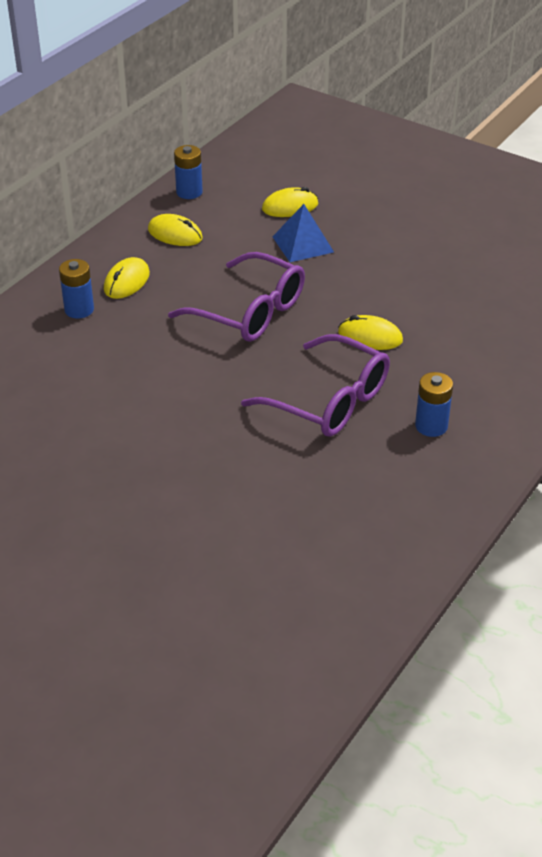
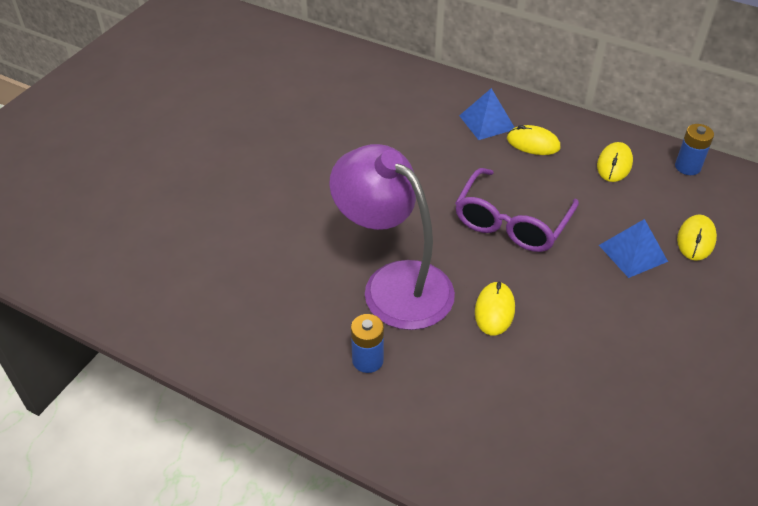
camera: 85 degrees right, 5 degrees up
(79, 310) = (487, 122): blue battery -> blue pyramid
(290, 207) = (696, 240): yellow mouse -> yellow mouse turned 45 degrees clockwise
(329, 401) = (394, 284): purple glasses -> purple lamp

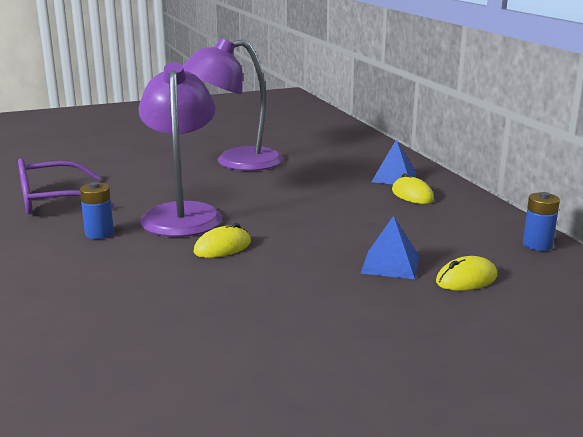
camera: 40 degrees right, 25 degrees down
(320, 170) = (235, 162): none -> purple lamp
(511, 223) = (319, 219): purple glasses -> purple glasses (52, 200)
(614, 164) = (465, 223): yellow mouse -> none

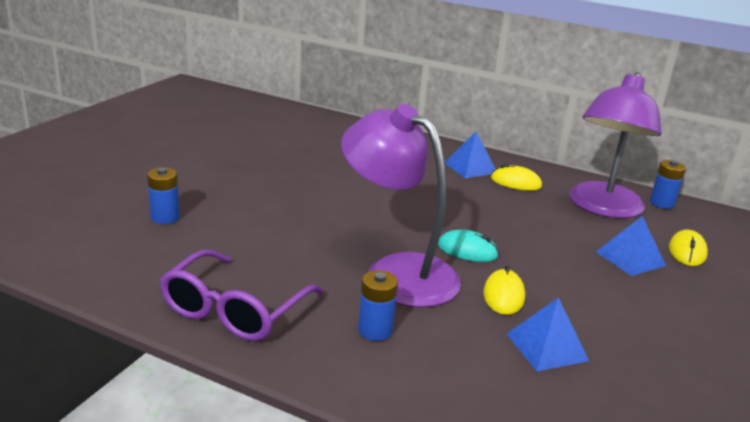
camera: 45 degrees left, 5 degrees up
(115, 153) = (165, 217): none -> blue battery
(181, 280) = (546, 347): none -> blue pyramid
(235, 162) = (316, 190): purple lamp -> purple lamp (602, 208)
(260, 218) = (467, 250): none -> turquoise mouse

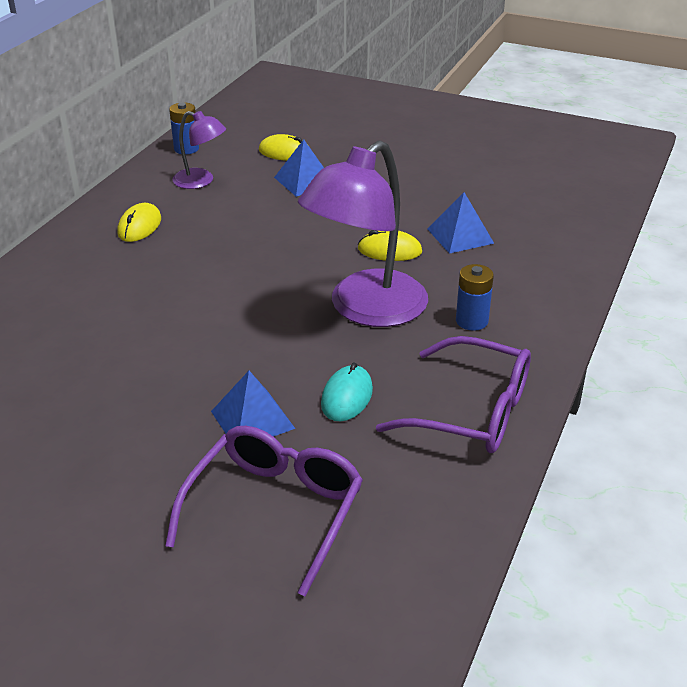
camera: 90 degrees left, 10 degrees up
(165, 217) = (275, 510): blue battery -> purple glasses
(467, 250) = (310, 266): turquoise mouse -> turquoise mouse (347, 397)
(470, 167) = (95, 254): blue pyramid -> blue pyramid (252, 419)
(602, 208) = (201, 181): purple lamp -> purple lamp, size x0.50

